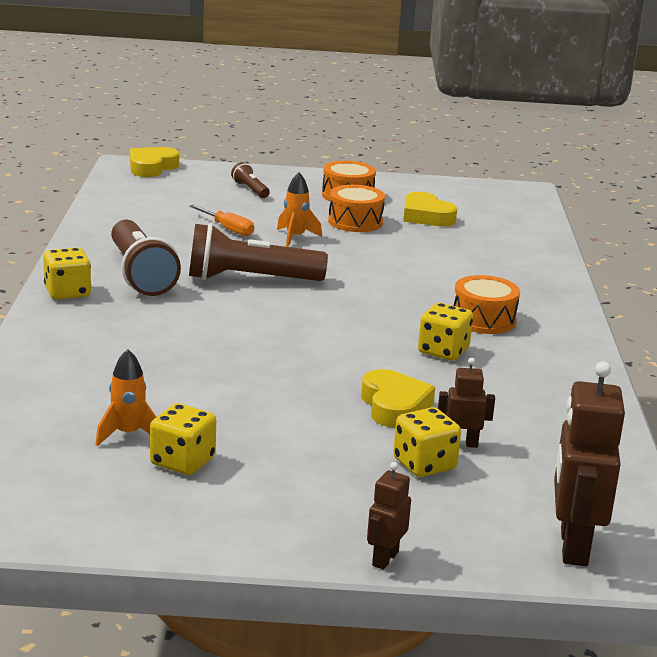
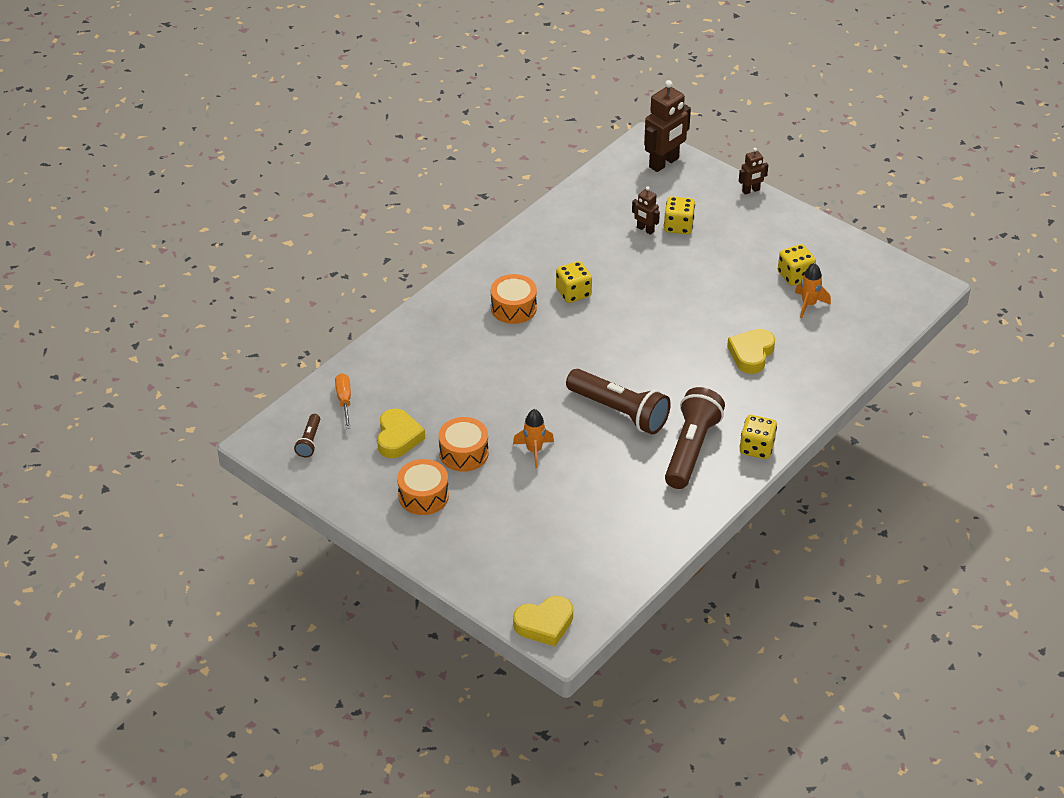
camera: 140 degrees left, 20 degrees up
(228, 229) = (574, 484): orange screwdriver -> orange screwdriver (344, 400)
(250, 190) = (495, 541): brown flashlight -> brown flashlight (309, 441)
(394, 406) = (651, 266): yellow heart -> yellow heart (751, 354)

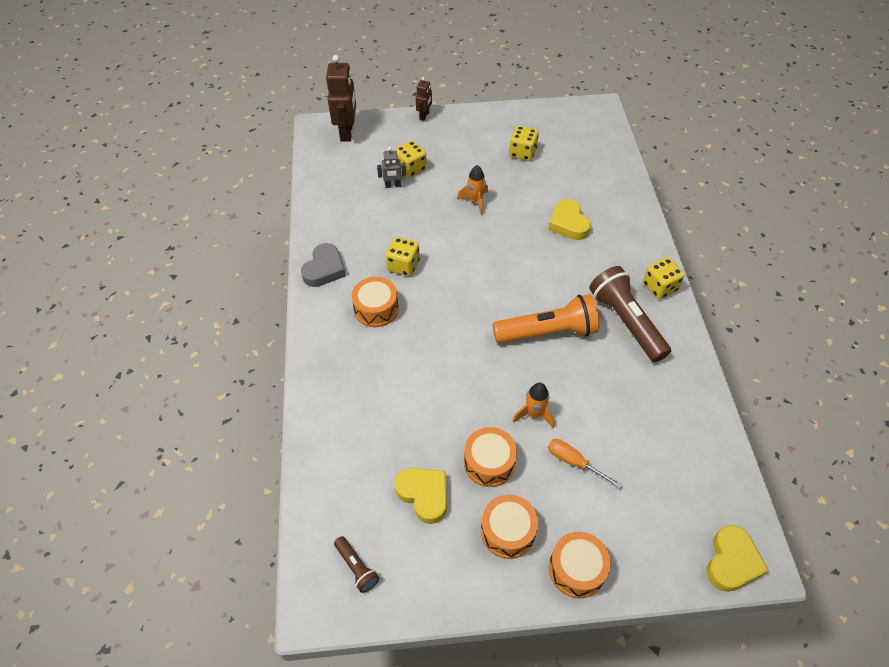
camera: 45 degrees left, 10 degrees up
(344, 400) = (341, 499): orange screwdriver -> orange screwdriver (574, 462)
(438, 547) = (576, 569): none -> orange drum
(511, 255) = (324, 269): none -> grey heart
(619, 412) = (547, 332): brown flashlight -> orange flashlight
(645, 229) = (393, 185): brown robot -> grey robot
(809, 304) = (555, 166): orange rocket -> orange rocket (475, 201)

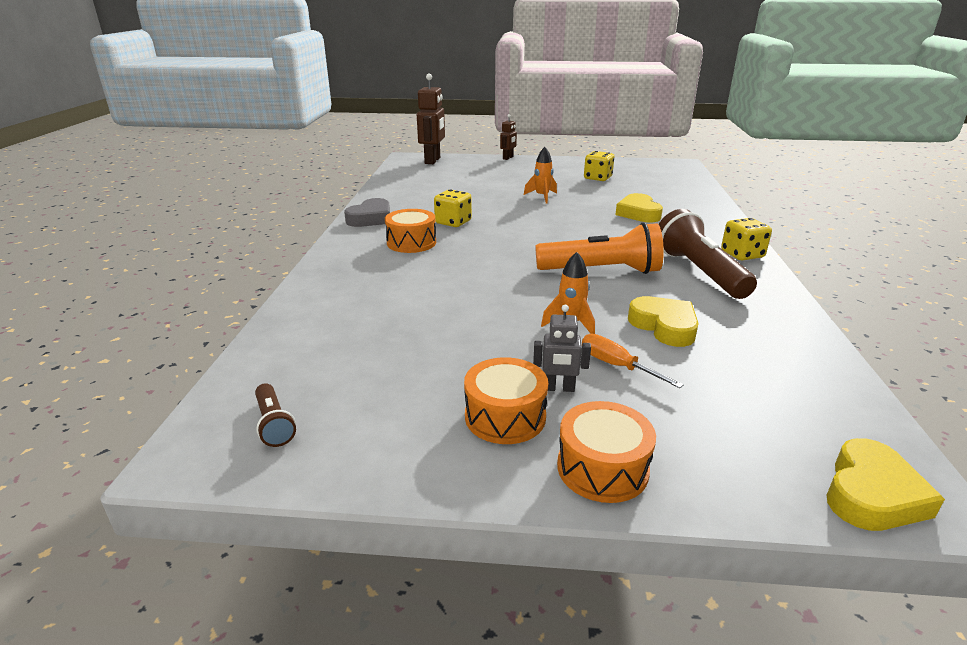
camera: 10 degrees right, 25 degrees down
(393, 185) = (463, 185): grey robot -> grey robot (559, 388)
(411, 169) = (484, 178): yellow dice -> none
(424, 495) = (401, 371): yellow heart -> yellow heart (664, 326)
(489, 462) = (499, 354): orange drum -> none

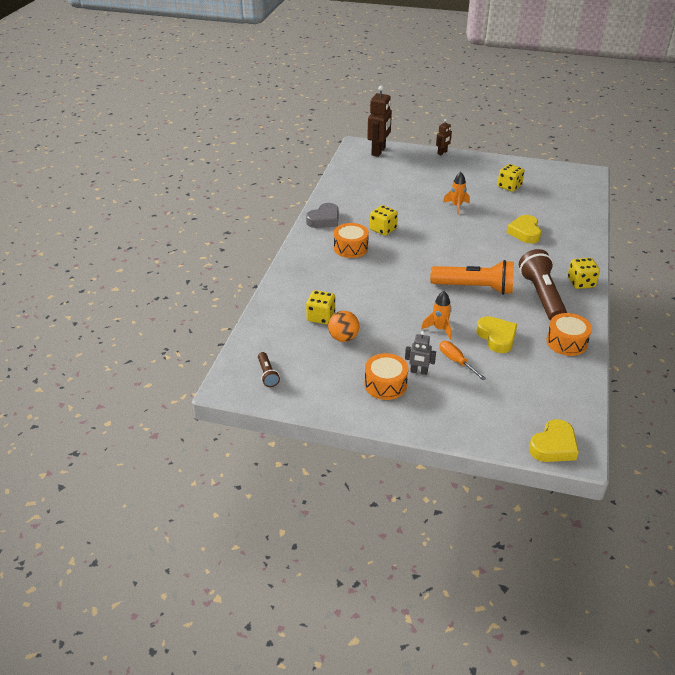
camera: 10 degrees right, 10 degrees up
(373, 325) = (321, 317): none -> yellow dice
(415, 350) = (343, 338): none -> orange ball
(602, 468) = (427, 417): orange drum -> orange drum (566, 342)

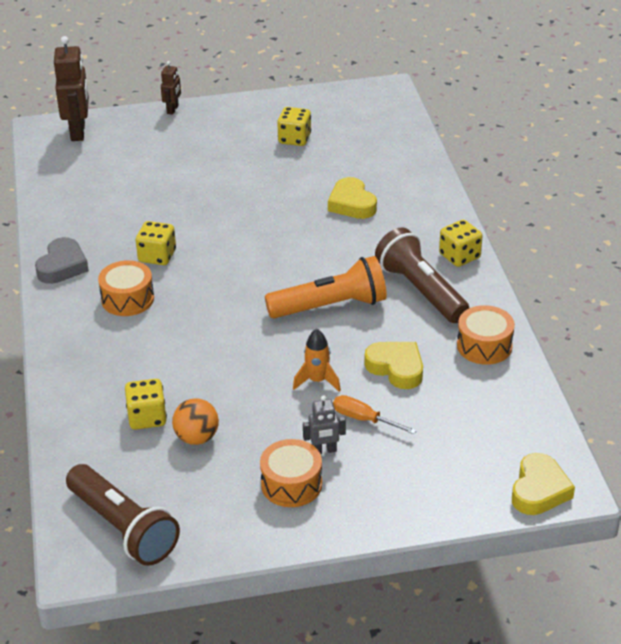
camera: 25 degrees left, 0 degrees up
(267, 374) = (123, 528): brown flashlight -> brown flashlight, size x2.12
(456, 206) = (240, 190): orange rocket -> none

